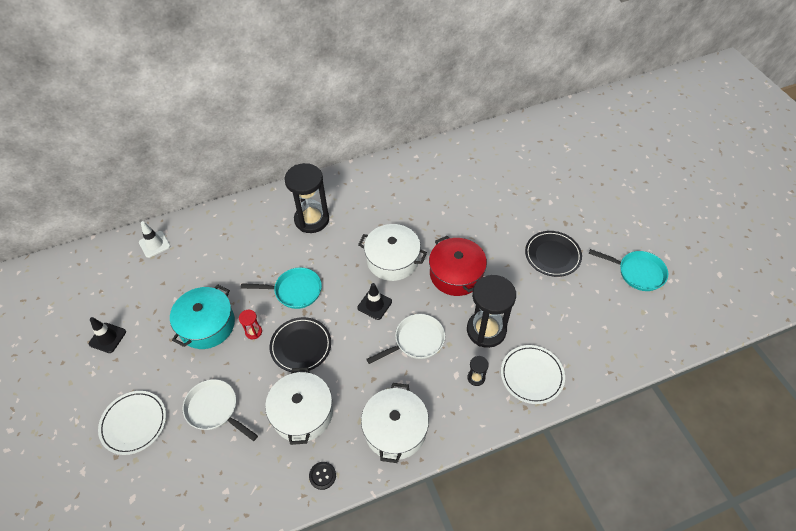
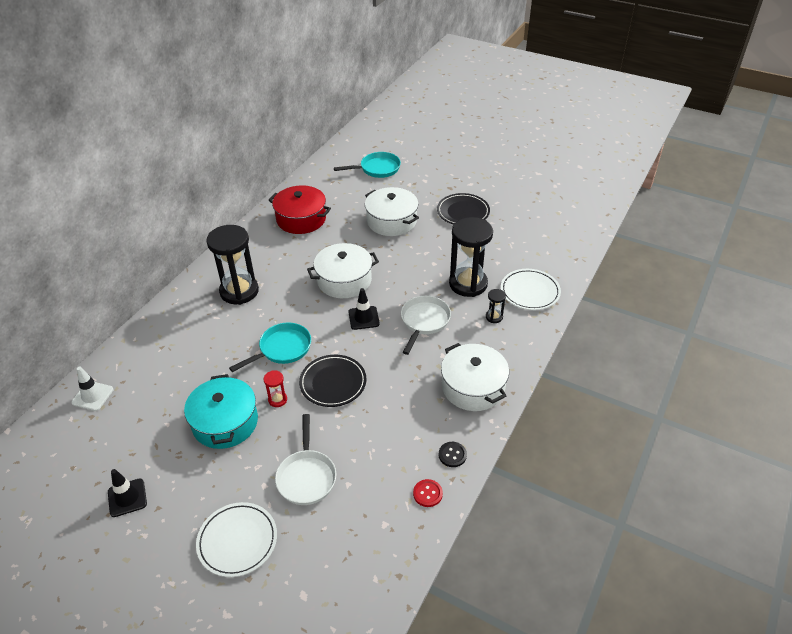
camera: 40 degrees left, 10 degrees down
(215, 409) = (306, 476): white pan -> white pan turned 90 degrees counterclockwise
(275, 492) = (427, 494): none -> red button
(302, 413) = (387, 426): white pot -> white pot (391, 221)
(456, 274) = (406, 262): red pot -> red pot (301, 219)
(637, 272) = (530, 192): turquoise pan -> turquoise pan (377, 169)

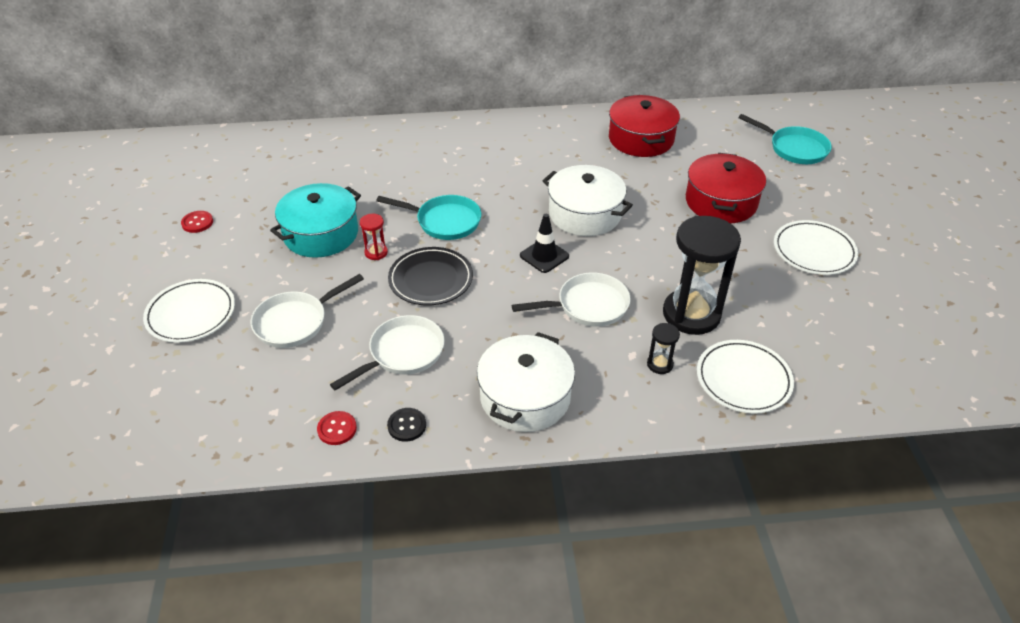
camera: 55 degrees right, 0 degrees up
(92, 396) = (291, 144): white traffic cone -> none
(127, 498) = (197, 223): black traffic cone -> red button
(239, 291) = (493, 155): black hourglass -> none
(389, 429) = (402, 353): none -> white pan
(391, 221) = (721, 202): white pot -> red pot
(463, 212) = (814, 251): black plate -> white plate

